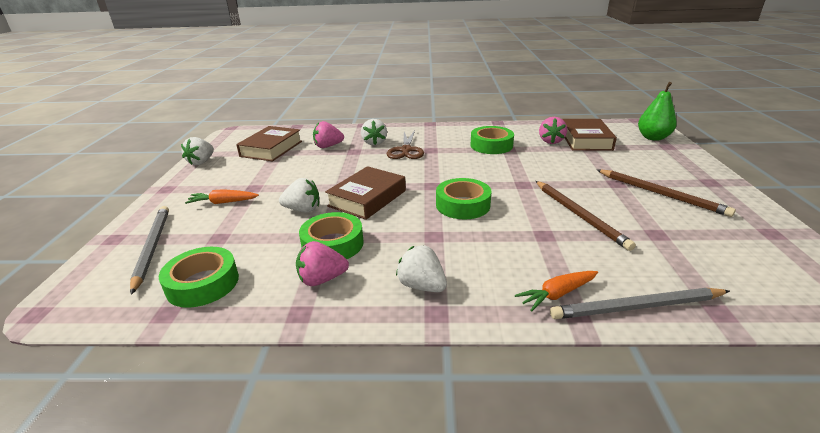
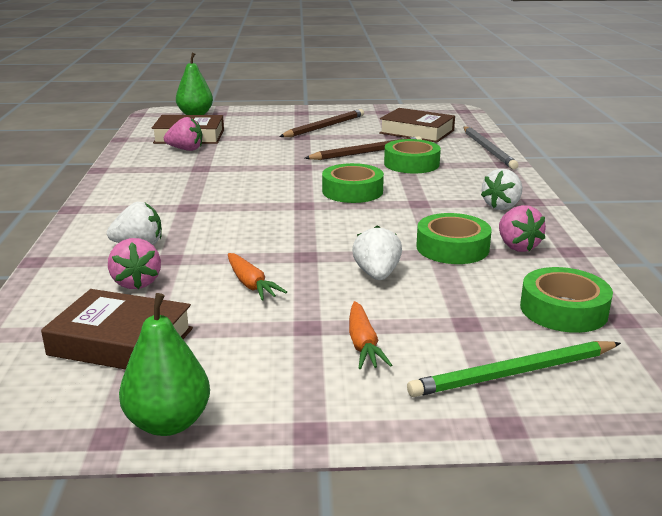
camera: 95 degrees left, 5 degrees down
(152, 248) = (515, 373): grey pencil -> green pencil
(201, 162) = (168, 423): white strawberry -> green pear
(367, 198) = (340, 237): brown book -> brown book (416, 132)
(406, 150) = (183, 222): brown scissors -> none
(491, 145) = (186, 175): green tape -> green tape (411, 164)
(557, 294) = (486, 167): orange carrot -> orange carrot (251, 284)

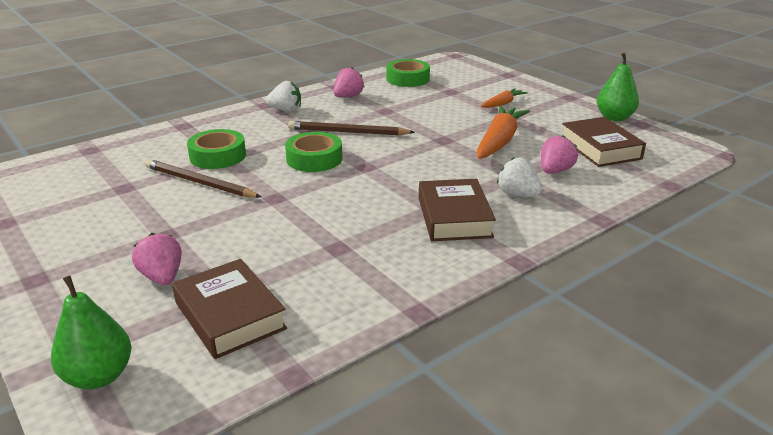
camera: 125 degrees left, 5 degrees up
(185, 149) = (287, 289): pink strawberry -> pink strawberry (162, 277)
(251, 284) = (499, 141): orange carrot -> orange carrot, size x1.81
(324, 127) = (111, 235): brown pencil -> brown pencil (348, 132)
(377, 274) = (435, 117): white strawberry -> none
(416, 132) = (100, 179): brown book -> brown book (454, 217)
(452, 247) = (372, 109): green tape -> none
(488, 149) = (145, 138): grey pencil -> none
(515, 373) = (474, 78): green pencil -> none

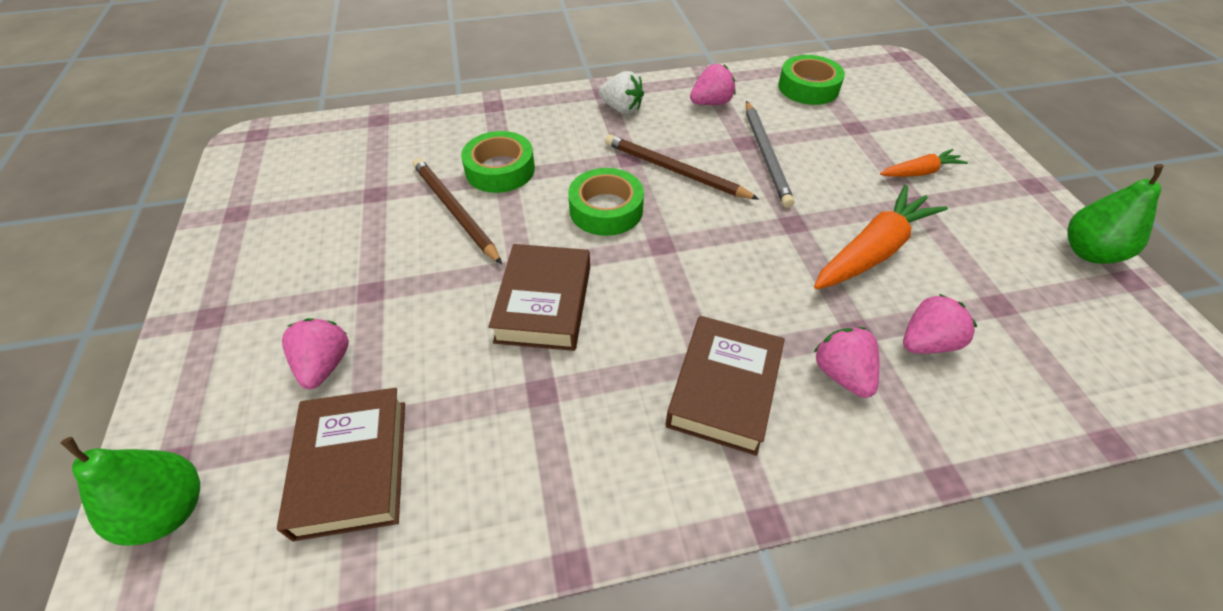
camera: 25 degrees right, 20 degrees up
(403, 113) = (766, 154): none -> grey pencil
(517, 194) = (841, 374): white strawberry -> pink strawberry
(600, 148) = (1028, 315): brown book -> brown book (544, 303)

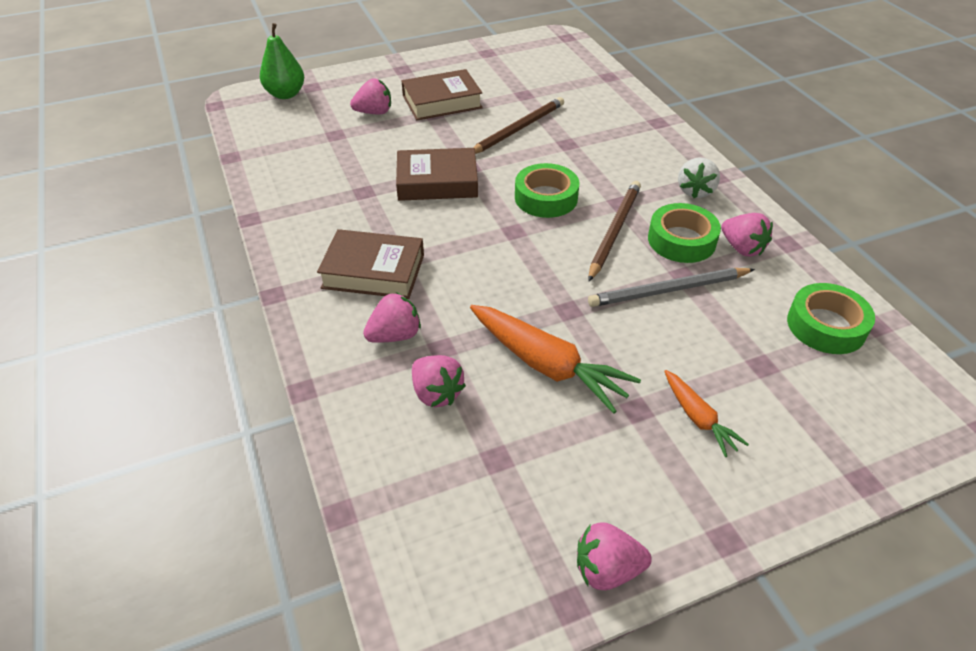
camera: 80 degrees right, 5 degrees down
(353, 467) = (309, 137): brown book -> brown book (442, 102)
(500, 170) = (573, 140): green tape -> green tape (681, 240)
(1089, 252) = (607, 569): green pear -> pink strawberry

